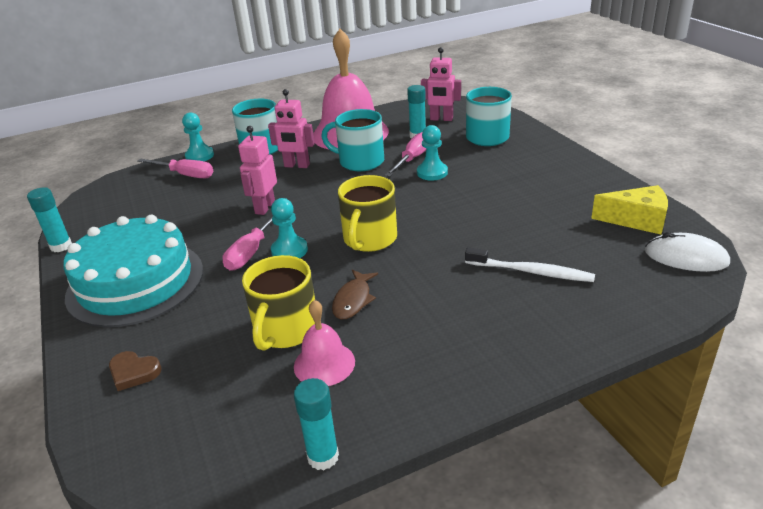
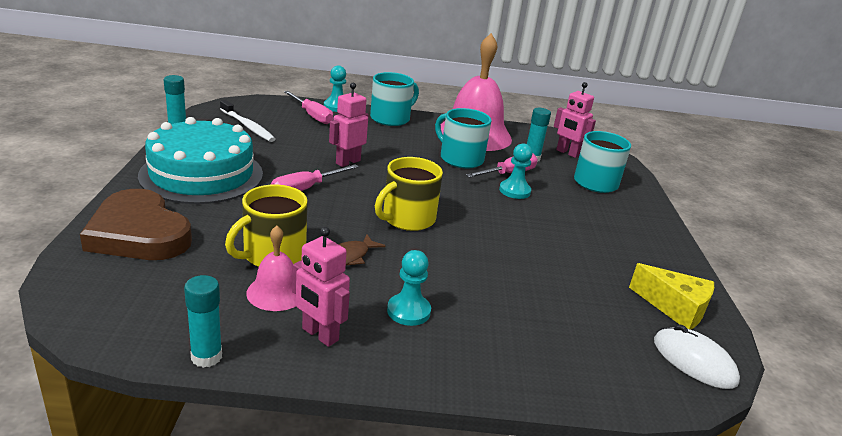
camera: 20 degrees right, 5 degrees down
(134, 372) = (139, 233): brown heart -> brown heart, size x2.39
(289, 250) = (335, 200): turquoise pawn -> turquoise pawn (408, 311)
(296, 166) = (404, 142): pink robot -> pink robot (319, 335)
(531, 272) = (523, 304): white toothbrush -> white toothbrush (248, 126)

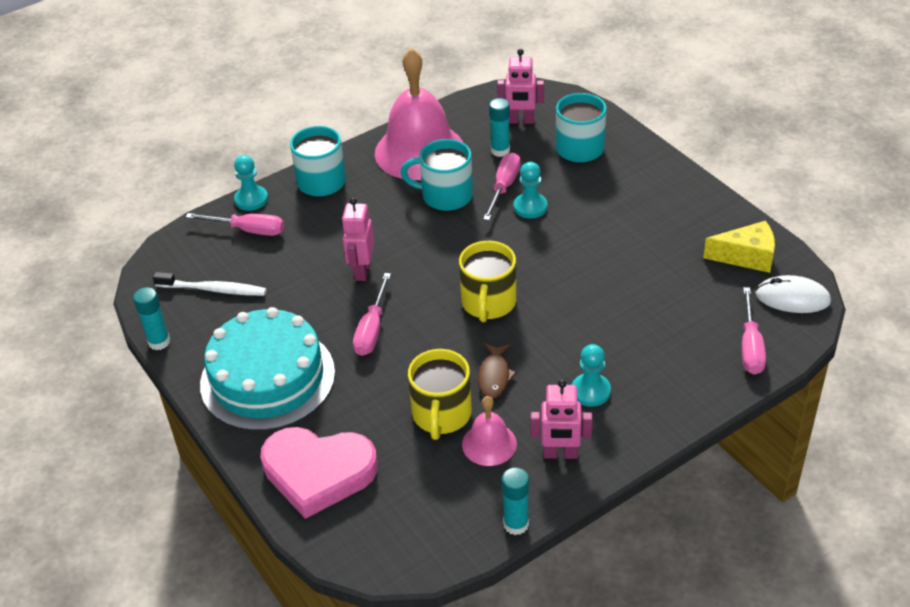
camera: 30 degrees left, 15 degrees up
(139, 233) = (318, 472): brown heart -> pink heart
(605, 370) = (750, 346): none -> pink screwdriver

